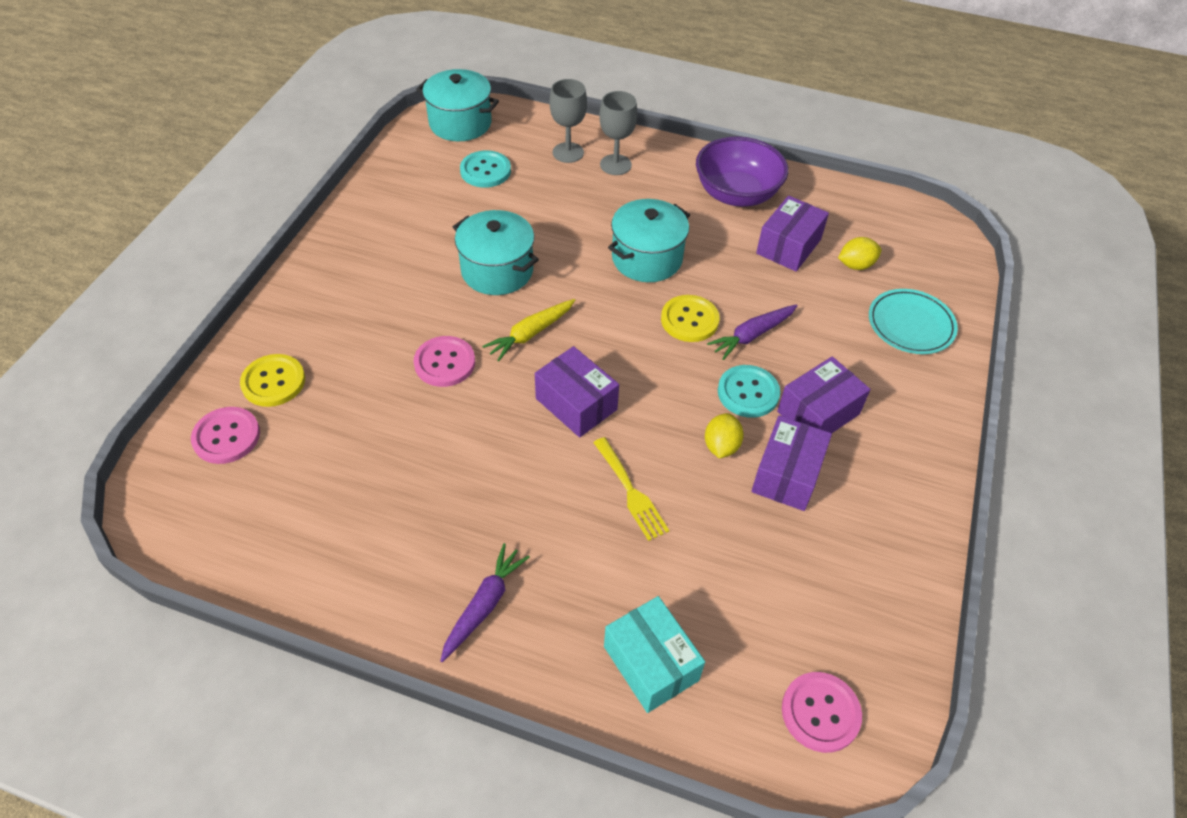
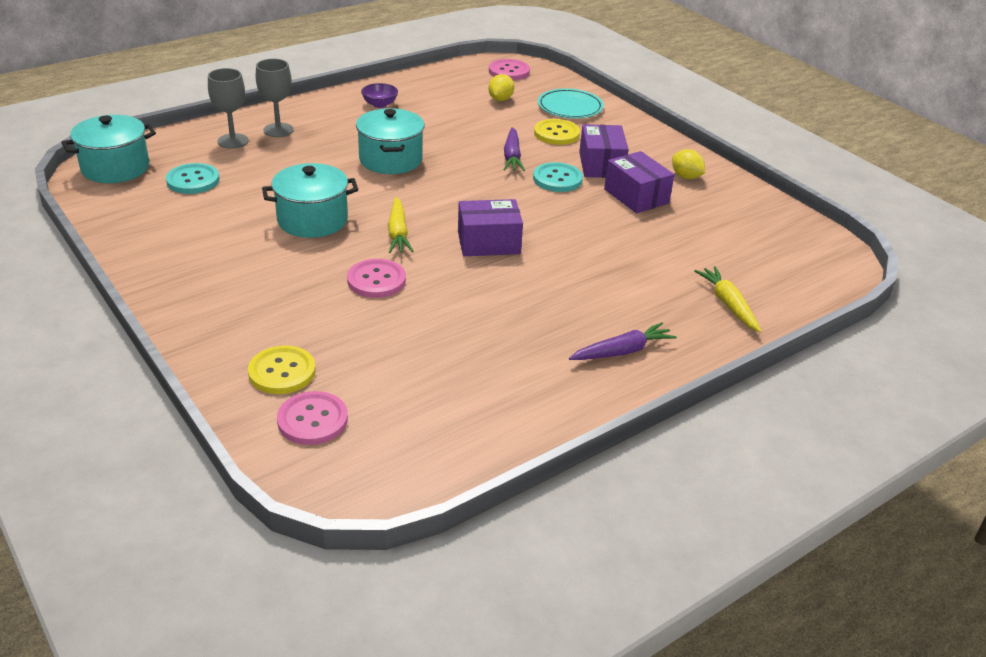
camera: 55 degrees left, 15 degrees down
(484, 605) = (622, 351): purple carrot -> purple carrot turned 90 degrees clockwise
(631, 492) = (589, 254): yellow fork -> none
(651, 663) = (728, 304): turquoise box -> yellow carrot
(689, 320) = (469, 170): yellow button -> yellow button (556, 134)
(721, 446) = (589, 207): yellow lemon -> yellow lemon (686, 177)
(736, 194) = (380, 104): purple bowl -> purple bowl, size x0.47
(788, 246) = (453, 111): purple box -> none
(820, 712) = (810, 262): pink button -> pink button (509, 71)

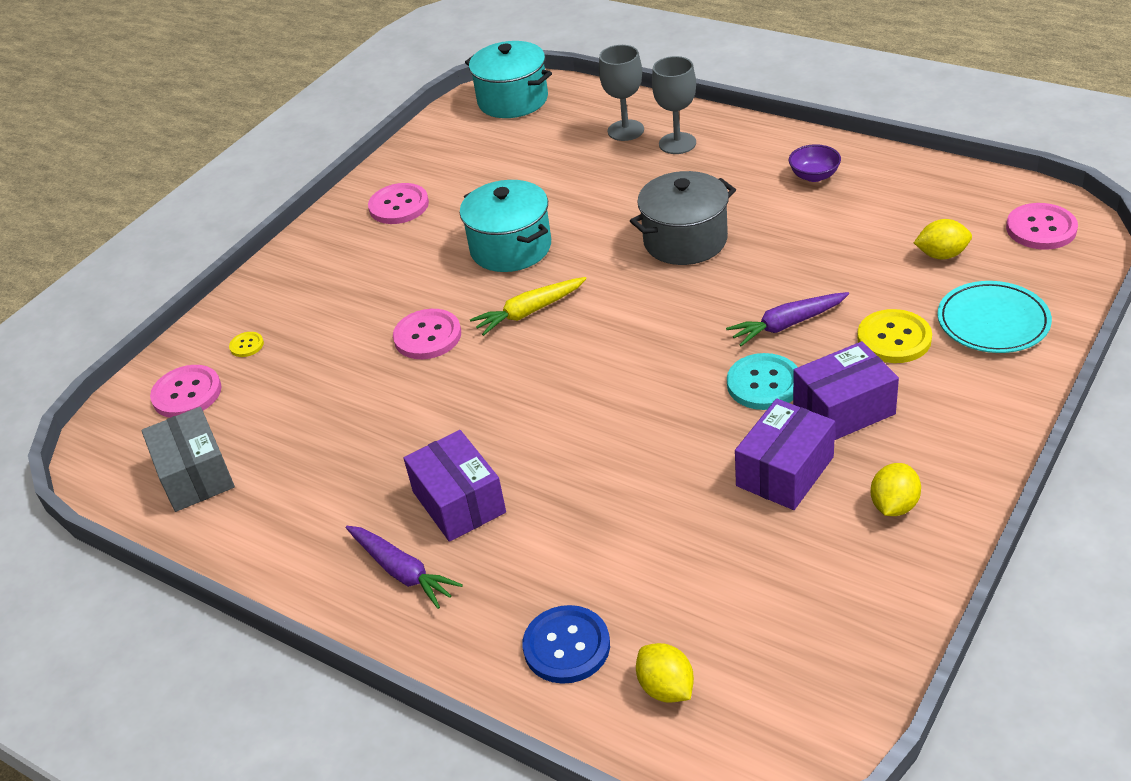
camera: 75 degrees right, 5 degrees up
(185, 252) = (399, 206): none -> pink button
(193, 180) = (527, 148): turquoise button -> none
(282, 372) = (246, 345): yellow button -> yellow button, size x0.51
(391, 160) = (685, 240): turquoise pot -> grey pot
(431, 434) = (195, 475): none -> grey box
(488, 243) = (559, 384): purple box -> purple box (459, 502)
(728, 304) = (566, 646): yellow carrot -> blue button
(777, 280) = (666, 688): none -> yellow lemon

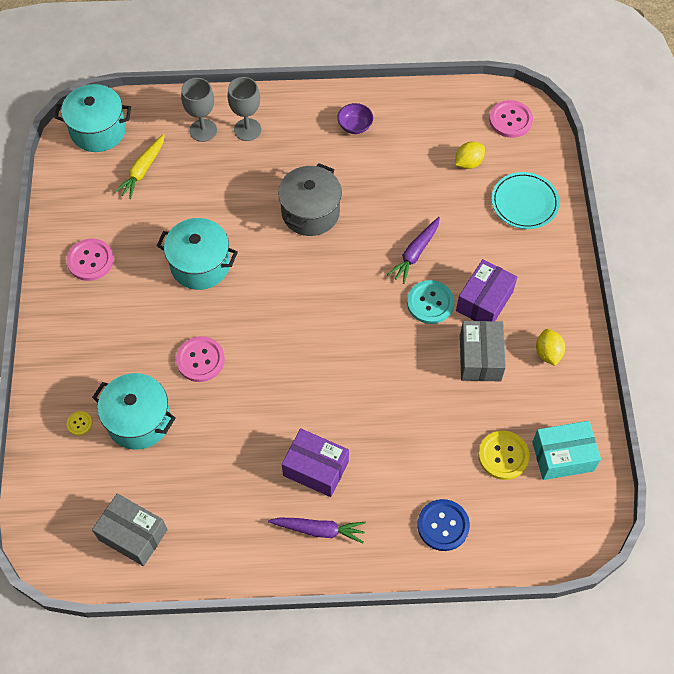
camera: 40 degrees left, 20 degrees up
(187, 393) = (70, 480): pink button -> none
(308, 367) = (139, 420): none -> turquoise pot
(529, 312) = (252, 311): yellow carrot -> yellow carrot (142, 170)
(666, 688) = (509, 521): yellow lemon -> none
(785, 471) = (480, 358): purple box -> grey box
(817, 644) = (562, 456): none -> turquoise box
(894, 338) = (480, 238): yellow button -> yellow button (503, 456)

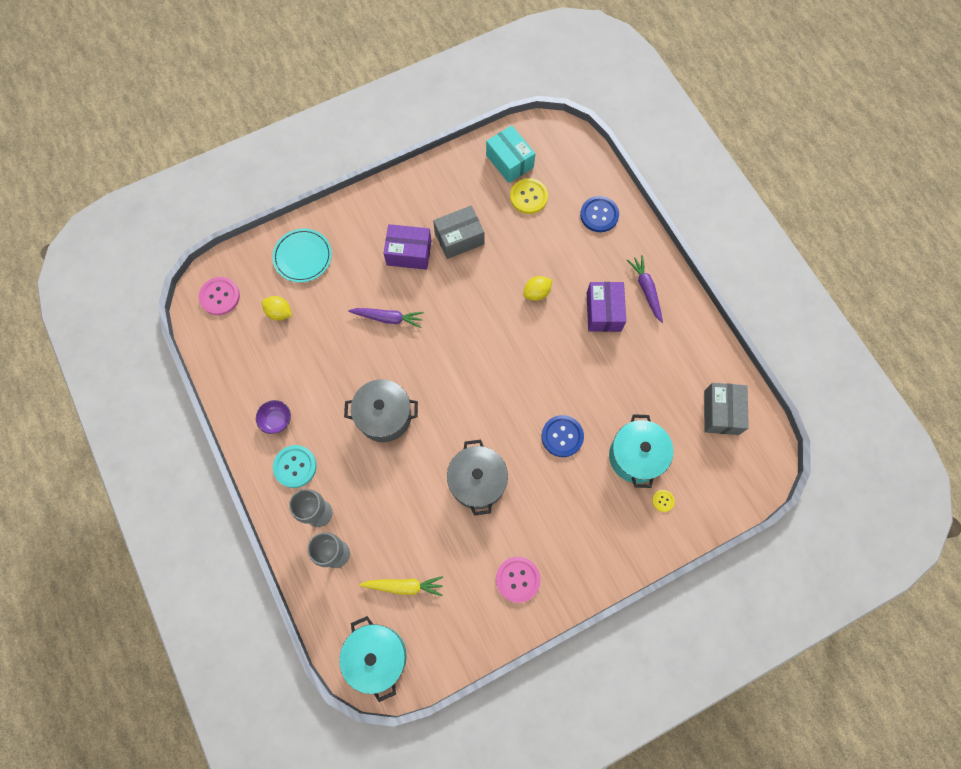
camera: 115 degrees left, 10 degrees up
(200, 265) = (477, 481): turquoise pot -> grey pot
(200, 360) = (562, 436): pink button -> blue button
(430, 303) = (428, 290): turquoise button -> turquoise button (295, 466)
(548, 353) = (433, 196): yellow lemon -> yellow lemon (536, 293)

